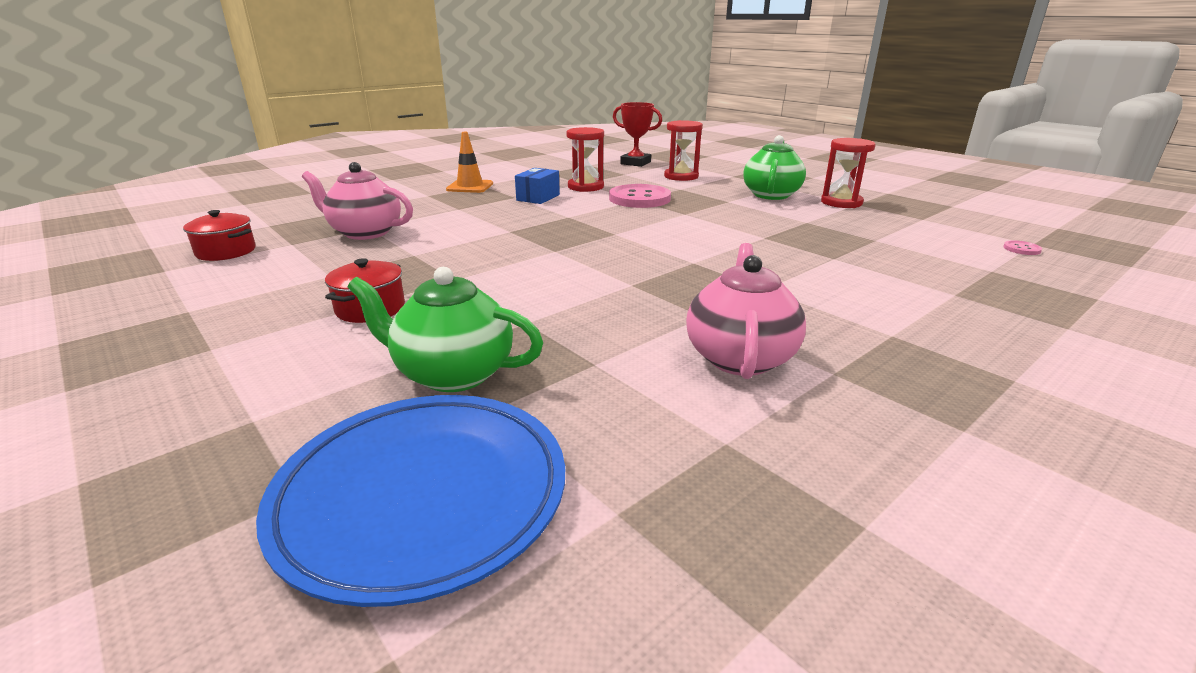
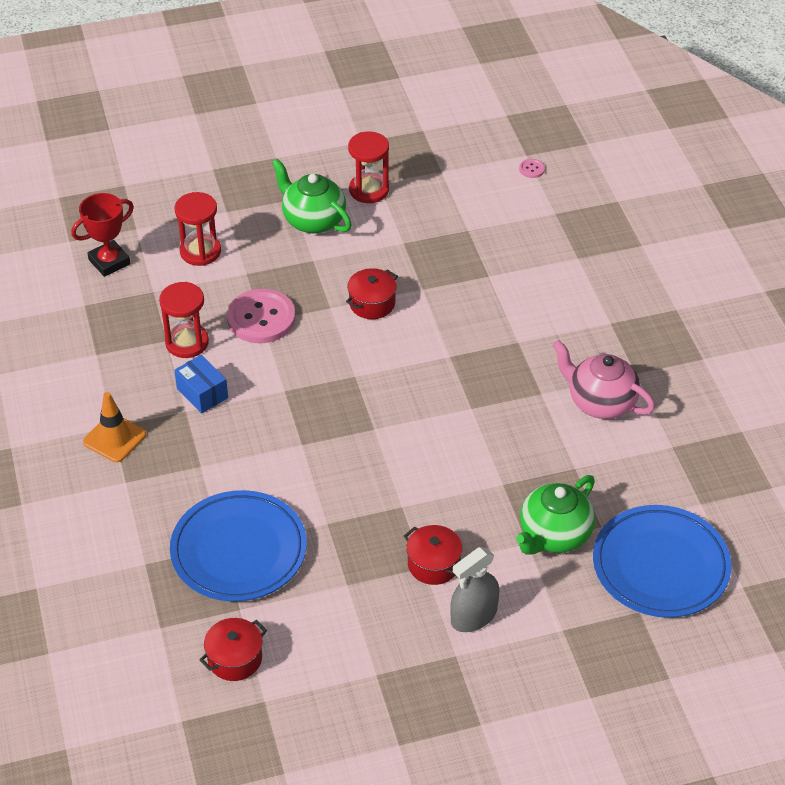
camera: 65 degrees left, 20 degrees up
(283, 347) = (473, 616): none -> grey spray bottle
(365, 233) = (239, 551): pink teapot -> blue plate
(713, 224) = (372, 303): none -> red pot

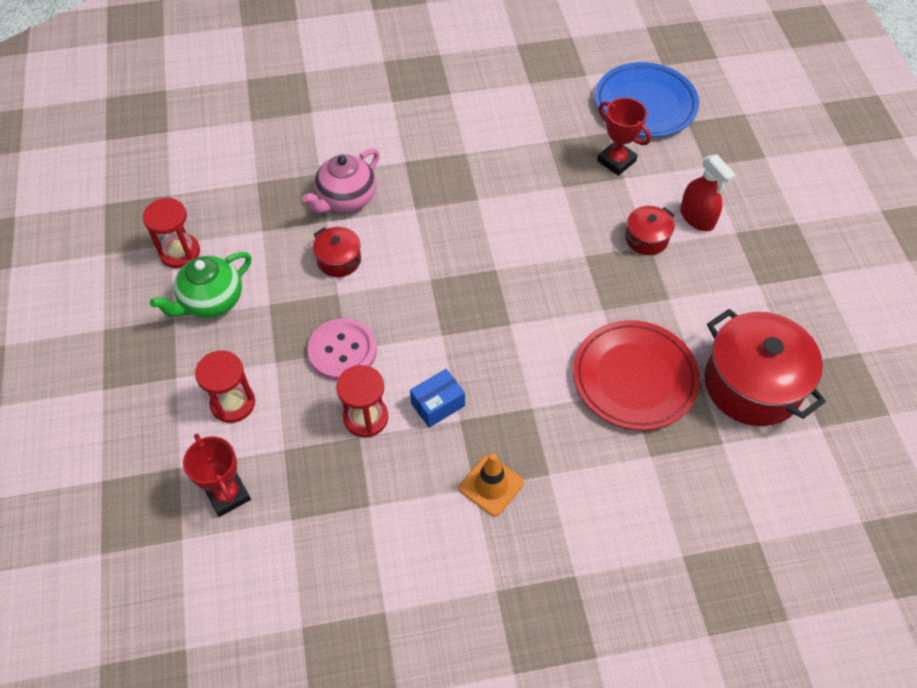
camera: 85 degrees left, 10 degrees up
(235, 659) = (752, 384): red pot -> red pot, size x2.04
(239, 551) = (634, 378): blue plate -> red plate
(473, 616) = (697, 217): grey spray bottle -> red spray bottle
(532, 169) = (188, 129): pink button -> none
(554, 535) = (616, 161): green teapot -> red trophy
(600, 402) = (479, 118): pink teapot -> pink teapot (346, 199)

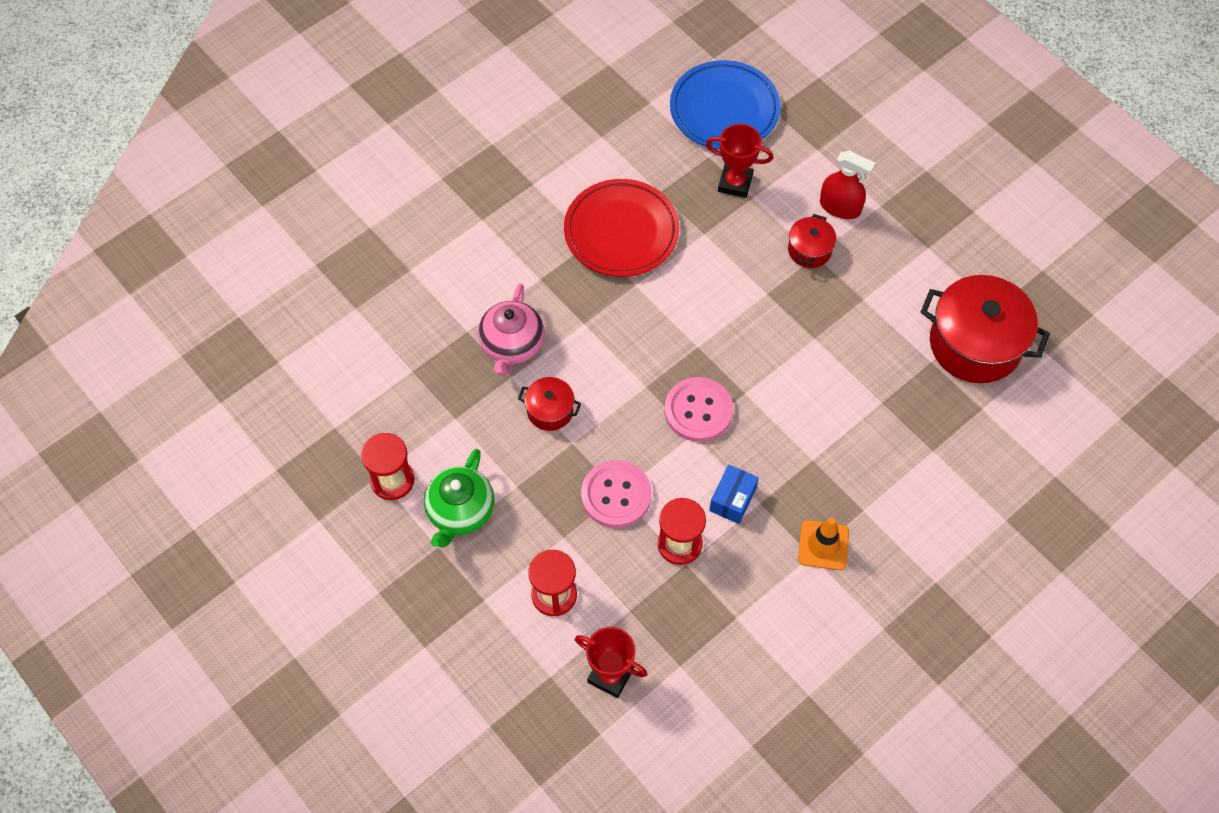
camera: 30 degrees left, 5 degrees up
(460, 319) = (698, 411): none -> pink button
(634, 378) = (879, 388): red plate -> red plate (621, 232)

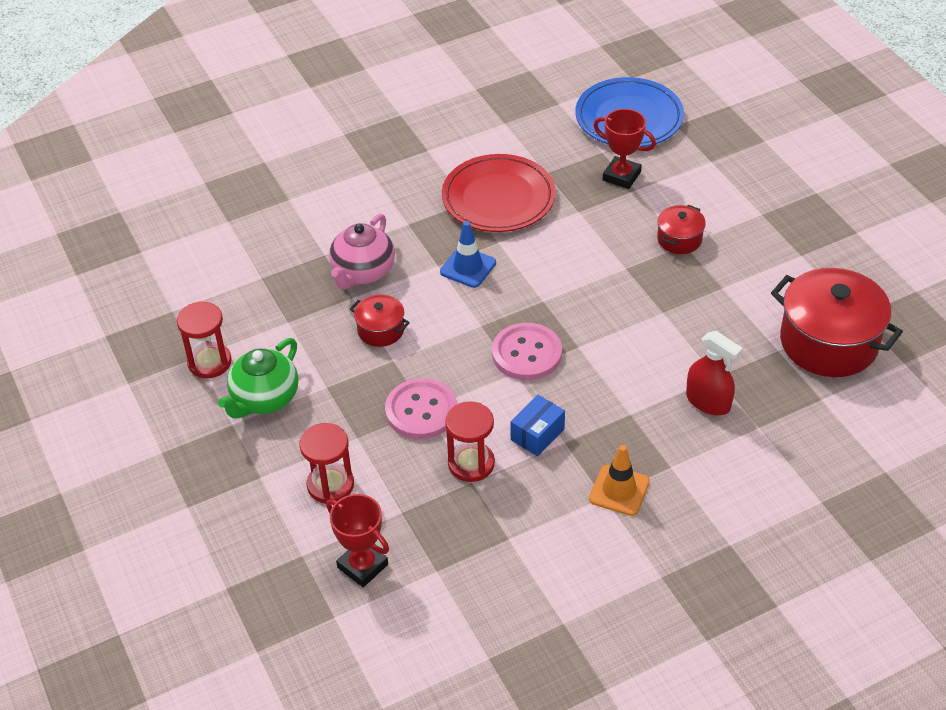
camera: 15 degrees right, 15 degrees down
(614, 320) = (468, 267): none -> blue traffic cone
(840, 207) = (720, 209): red spray bottle -> red spray bottle (708, 401)

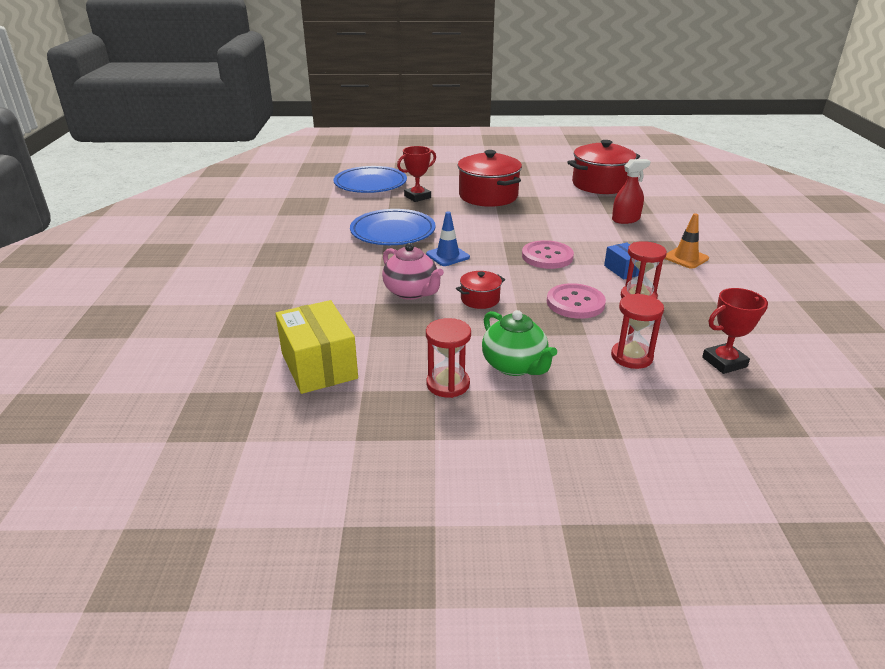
camera: 65 degrees left, 15 degrees down
(194, 267) = (319, 365): none -> yellow box
(498, 198) = (393, 232): red plate -> blue plate
(679, 239) = (488, 196): red pot -> red pot, size x2.04

